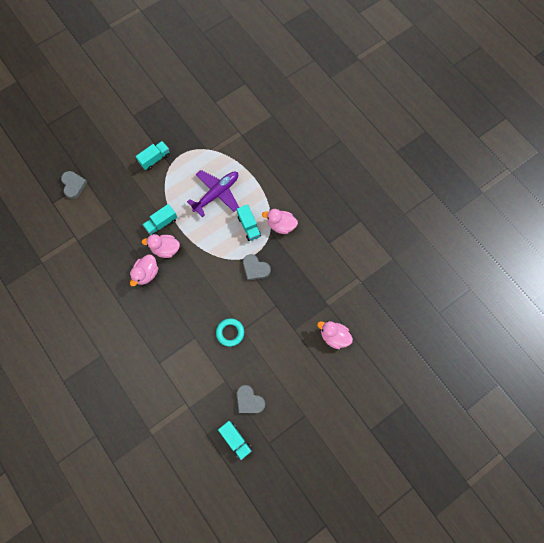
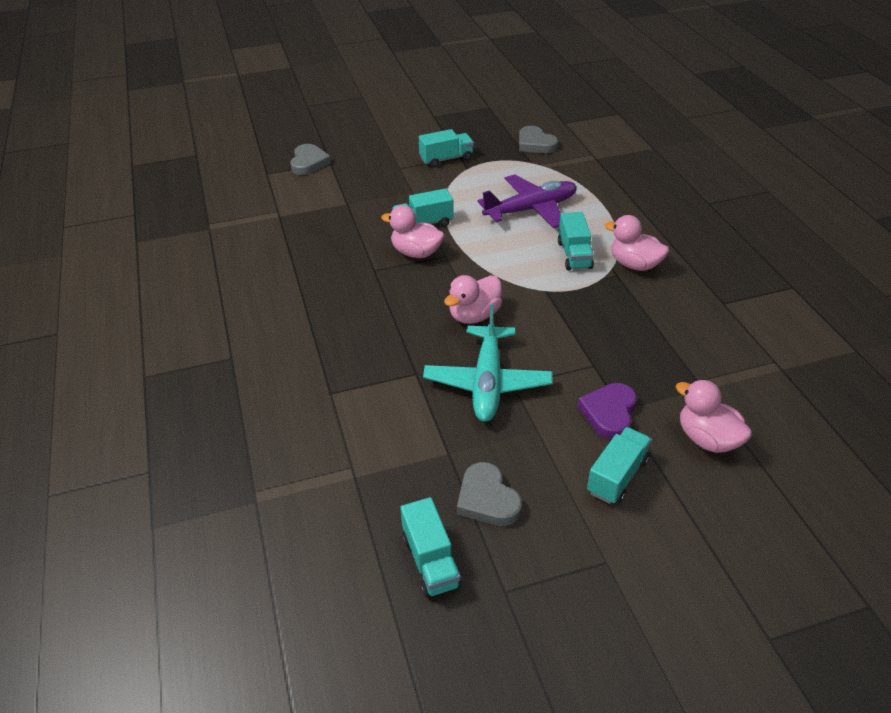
camera: 20 degrees right, 30 degrees down
(146, 273) = (369, 274): pink duck -> pink duck (474, 316)
(230, 332) = (487, 382): turquoise ring -> turquoise plane
(255, 268) = (568, 307): grey heart -> grey heart (535, 144)
(289, 334) = (609, 413): none -> purple heart
(300, 370) = (617, 476): none -> turquoise truck

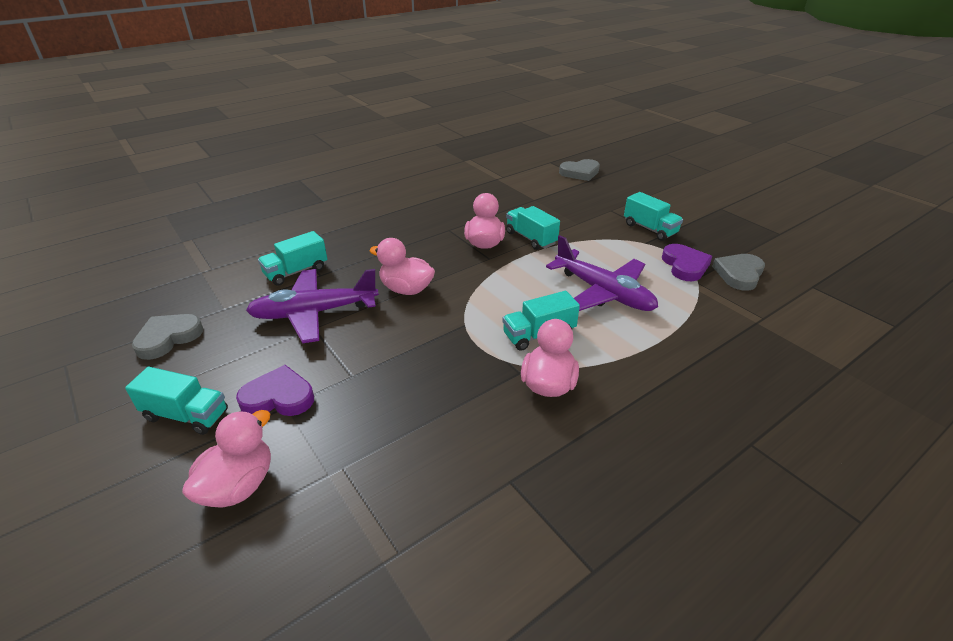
camera: 70 degrees right, 5 degrees down
(431, 561) = (107, 322): turquoise truck -> turquoise truck (296, 272)
(487, 382) = (314, 313): turquoise plane -> purple plane
(512, 162) = (685, 265): none -> purple heart

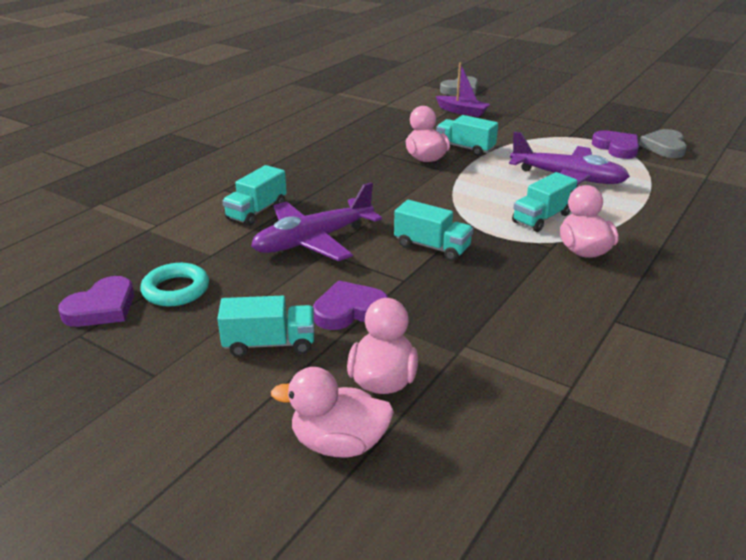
camera: 20 degrees left, 5 degrees down
(103, 342) = (102, 308): none -> purple heart
(168, 338) = (176, 290): grey heart -> turquoise ring
(406, 289) = (386, 206): pink duck -> pink duck (339, 443)
(562, 197) = (462, 111): none -> purple boat
(650, 229) = (563, 125): turquoise truck -> turquoise truck (432, 247)

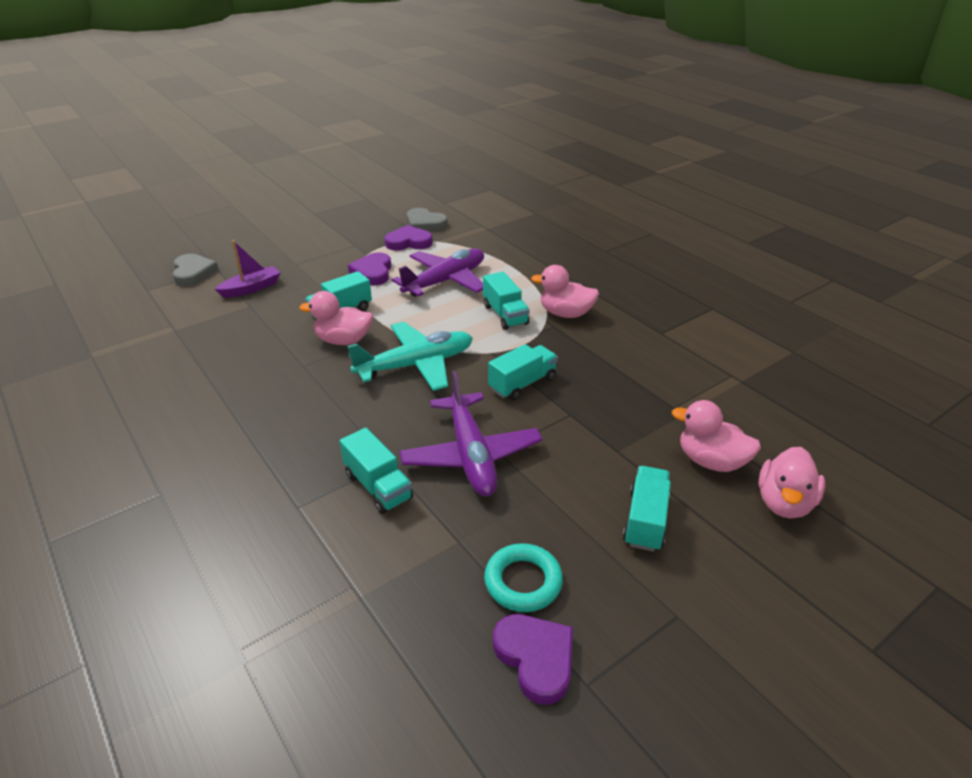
camera: 70 degrees left, 5 degrees up
(349, 310) = (607, 458): purple heart -> purple heart (373, 272)
(418, 193) = (416, 365): none -> turquoise plane

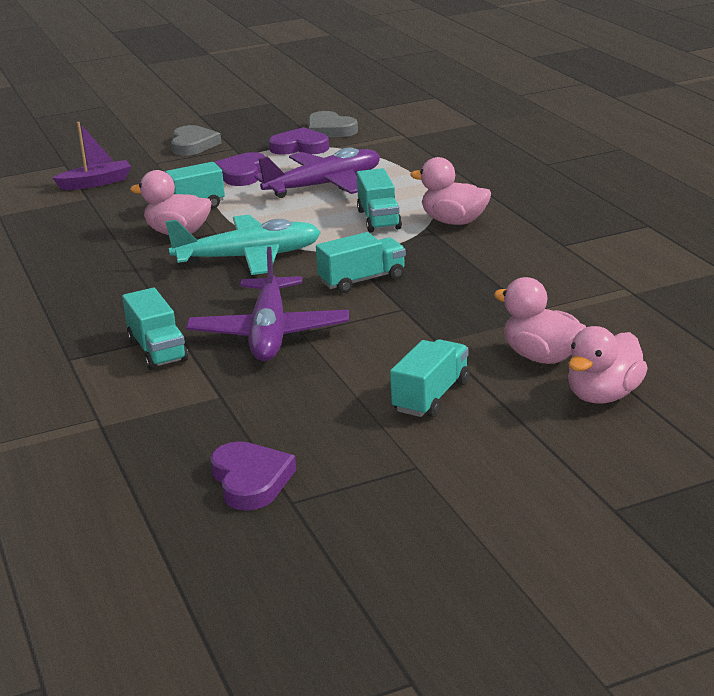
camera: 15 degrees right, 10 degrees down
(193, 273) = (37, 167): grey heart -> grey heart (193, 145)
(523, 581) = (269, 429): turquoise ring -> none

